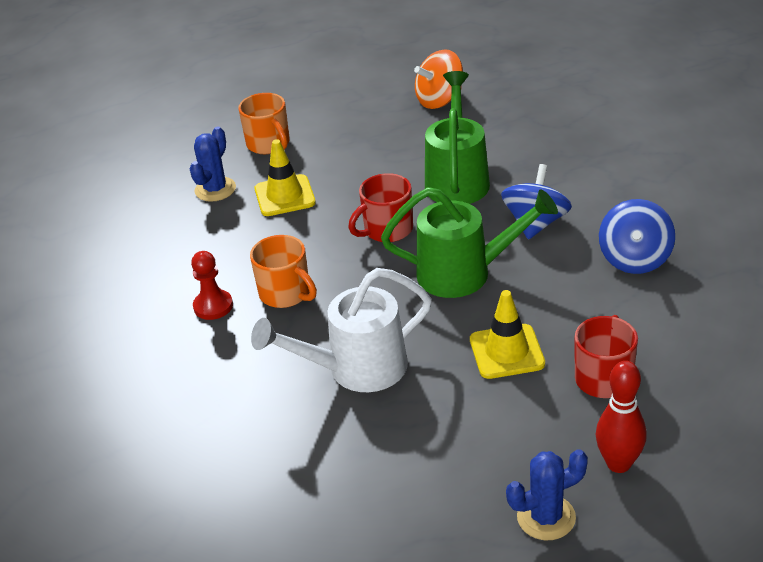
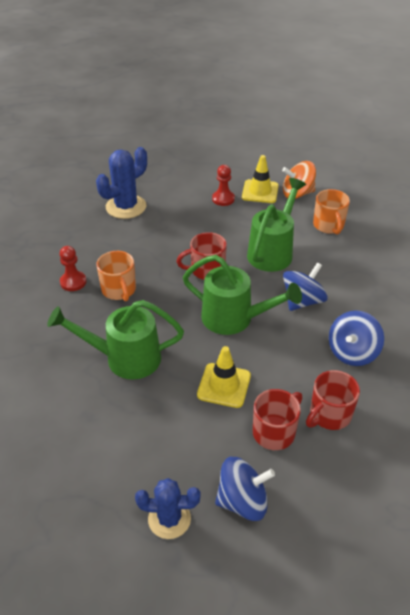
camera: 20 degrees right, 5 degrees up
(215, 189) = (126, 207): blue cactus -> blue cactus, size x1.50
(269, 144) = (176, 188): orange mug -> orange mug (328, 226)
(284, 196) = (162, 225): yellow traffic cone -> yellow traffic cone (260, 191)
(345, 137) = (223, 199): none -> red pawn
(356, 369) = (124, 358): white watering can -> green watering can
(618, 463) = (242, 501): red bowling pin -> blue spinning top
(654, 335) = (329, 415): none -> red mug

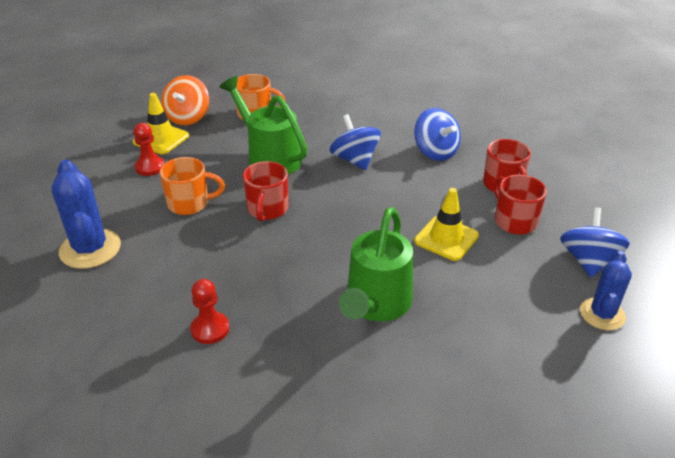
camera: 70 degrees left, 5 degrees down
(119, 290) = (255, 287): orange mug -> orange mug (190, 203)
(234, 319) = (356, 208): green watering can -> none

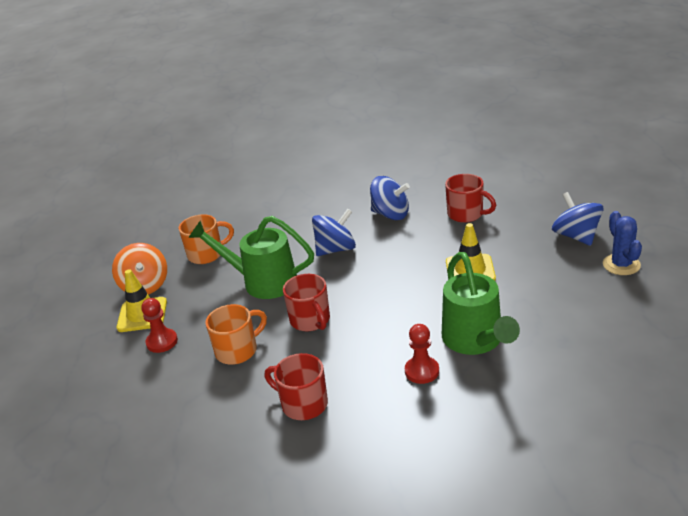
camera: 30 degrees left, 5 degrees down
(90, 249) = (192, 433): blue cactus -> none
(210, 329) = (375, 429): red pawn -> red pawn (422, 371)
(355, 160) = (336, 249): blue spinning top -> blue spinning top turned 120 degrees clockwise
(514, 221) = (501, 235): red mug -> red mug (303, 404)

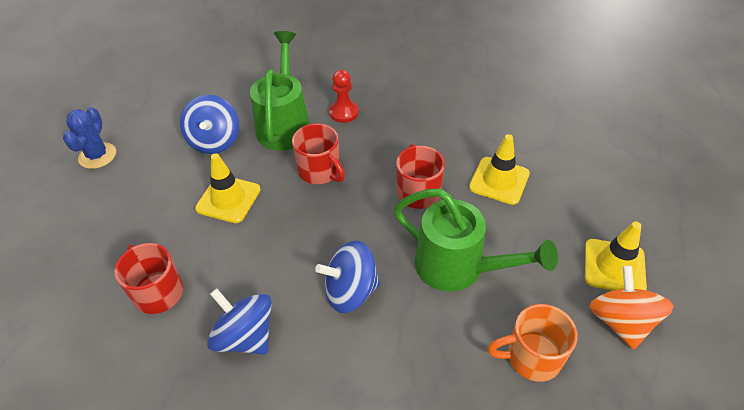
camera: 165 degrees left, 15 degrees up
(162, 342) = (582, 217): red pawn -> none
(238, 350) = (499, 180): orange mug -> yellow traffic cone
(303, 404) = (449, 114): red mug -> red mug (320, 171)
(576, 236) = (90, 205): blue spinning top -> blue spinning top (215, 141)

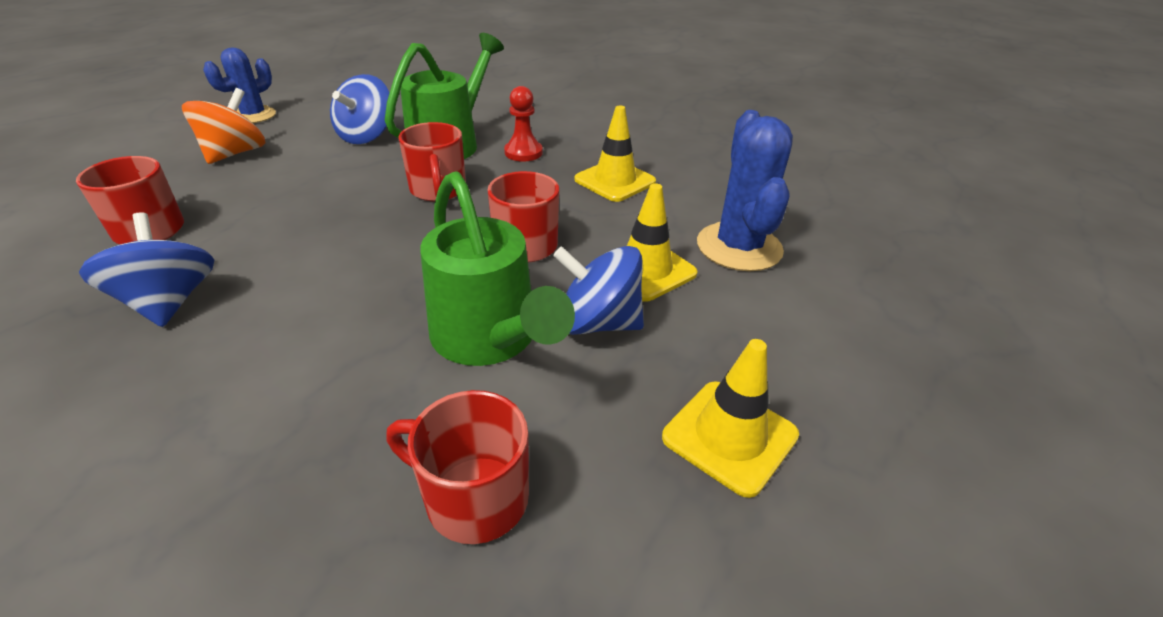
camera: 25 degrees right, 10 degrees down
(228, 199) = (318, 181): yellow traffic cone -> yellow traffic cone (615, 181)
(350, 291) = (331, 308): blue spinning top -> blue spinning top (598, 323)
(532, 357) = (474, 497): orange mug -> red mug
(535, 141) = (739, 247): none -> blue cactus
(621, 321) = (671, 520): orange spinning top -> orange spinning top (235, 153)

